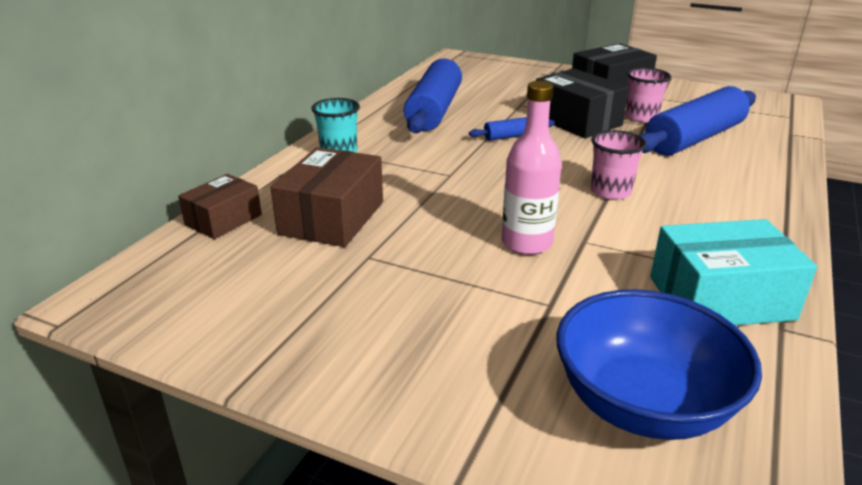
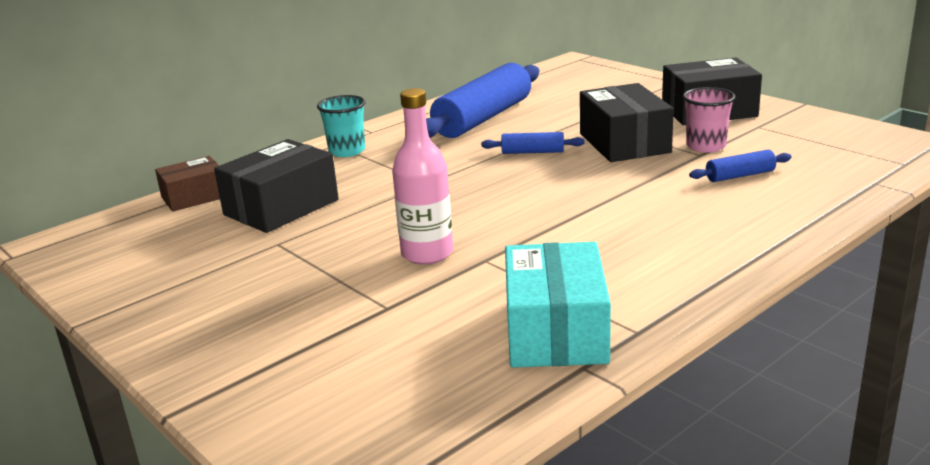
camera: 25 degrees right, 5 degrees down
(332, 218) = (281, 207): brown box -> black box
(611, 191) = (570, 218): pink cup -> none
(643, 404) = (371, 397): blue bowl -> none
(694, 138) = (740, 176): blue rolling pin -> blue rolling pin, size x0.45
(720, 298) = (555, 331): turquoise box -> turquoise box turned 75 degrees clockwise

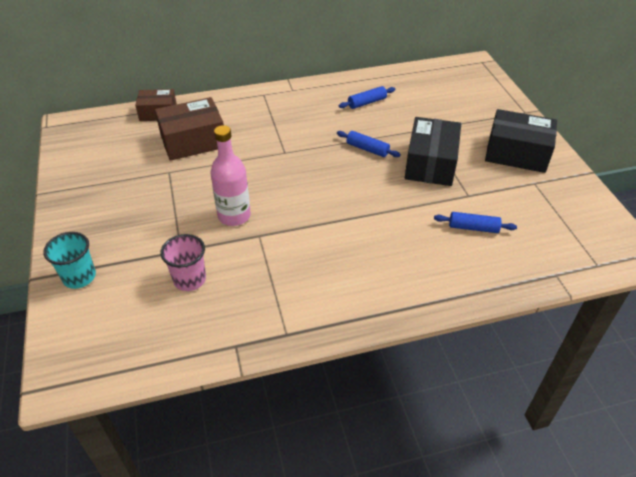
camera: 25 degrees right, 20 degrees up
(281, 207) = (193, 141): black box -> brown box
(347, 151) = (265, 103): turquoise cup -> turquoise cup (79, 277)
(483, 118) = (367, 102): blue rolling pin -> blue rolling pin, size x0.45
(555, 331) = (245, 311): turquoise box -> none
(706, 146) = (479, 189): pink cup -> pink cup (190, 279)

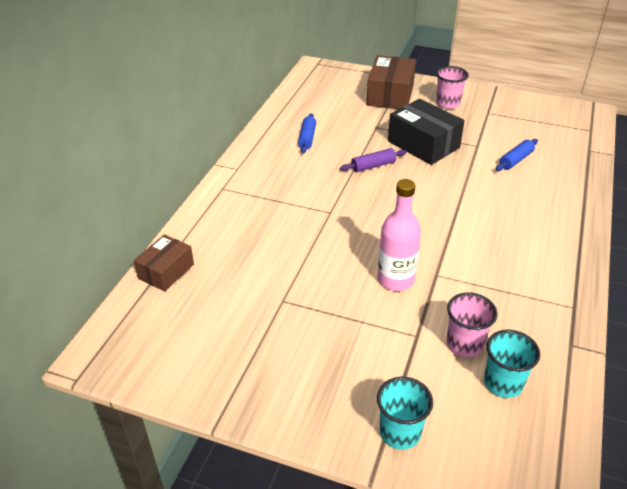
camera: 55 degrees left, 5 degrees down
(161, 316) = (503, 383): none -> turquoise cup
(193, 141) = (248, 264): brown box -> brown box (390, 95)
(367, 149) = (373, 166): blue rolling pin -> purple rolling pin
(516, 153) = (448, 103): black box -> pink cup

